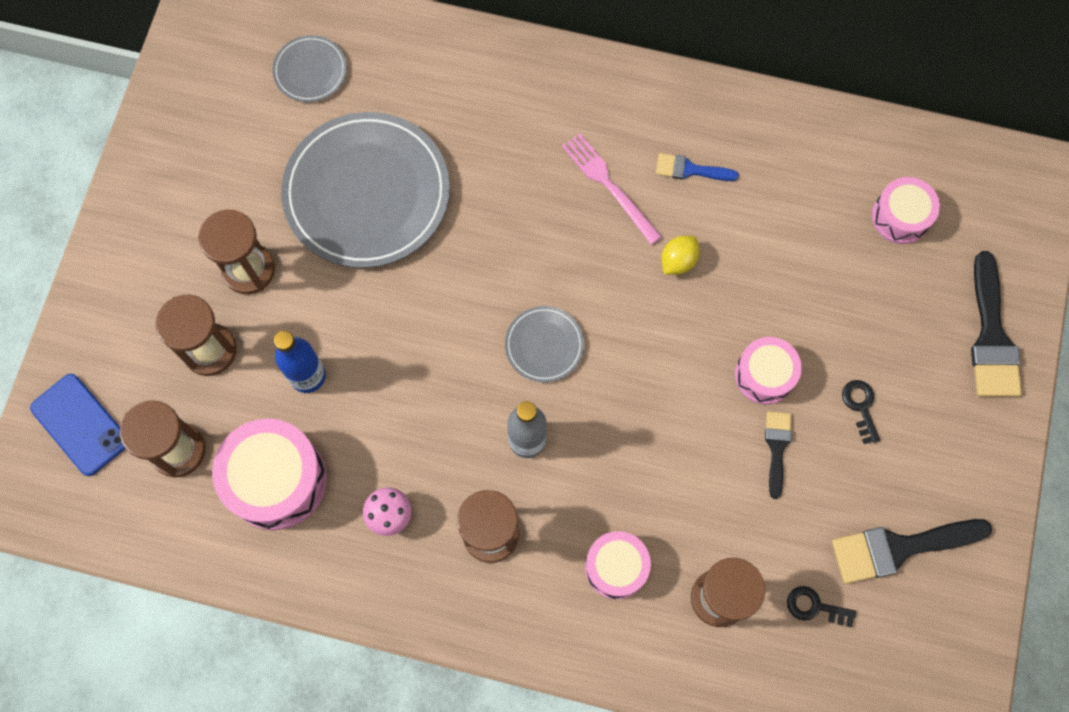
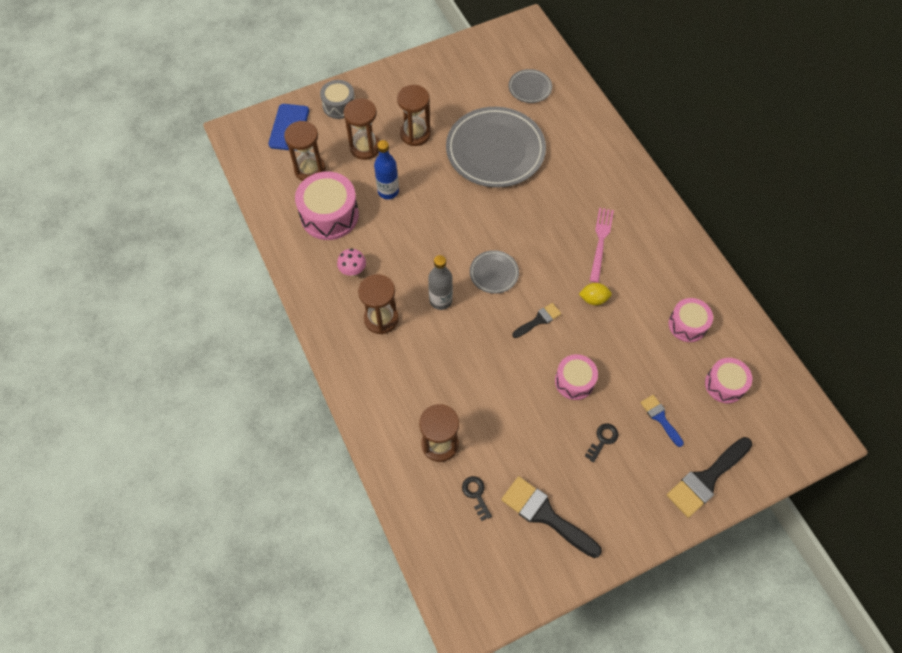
camera: 50 degrees right, 10 degrees down
(107, 330) = (339, 105): none -> grey drum
(616, 567) = (413, 385): pink drum -> pink drum (687, 325)
(690, 170) = (645, 270): blue brush -> blue brush (660, 418)
(777, 447) = (542, 415): black brush -> black brush (539, 320)

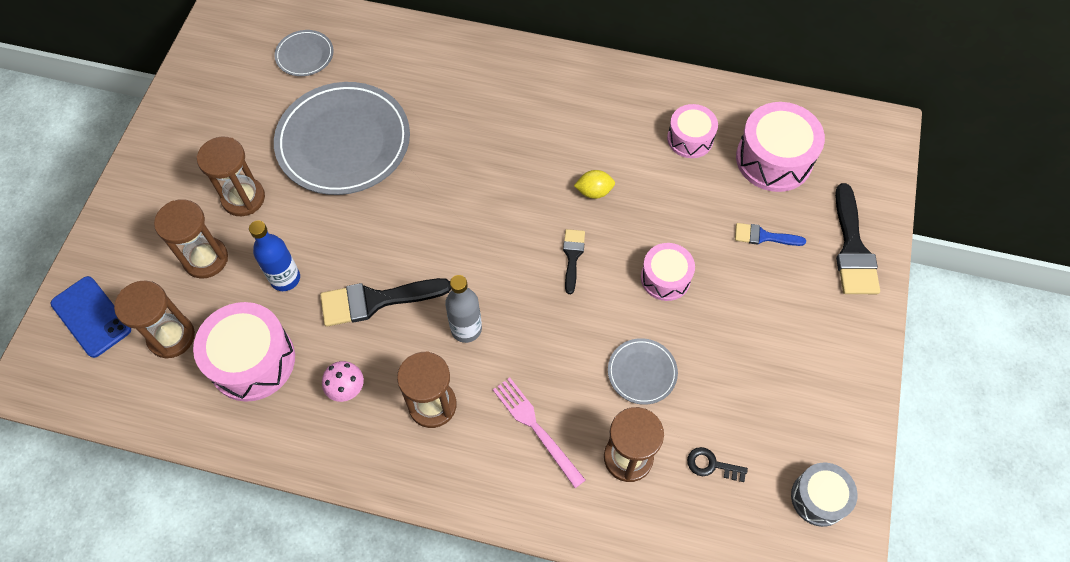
camera: 50 degrees left, 0 degrees up
(339, 105) = (122, 243): grey drum -> grey drum (819, 498)
(494, 273) = (483, 255): grey plate -> grey plate (642, 372)
(545, 515) = (783, 416): black brush -> black brush (376, 301)
(593, 299) = (594, 191): yellow lemon -> yellow lemon turned 45 degrees clockwise
(600, 242) = (539, 136): pink fork -> pink fork (536, 428)
(603, 440) = (746, 302): black key -> none
(724, 384) = (774, 159): pink drum -> pink drum, size x1.63

